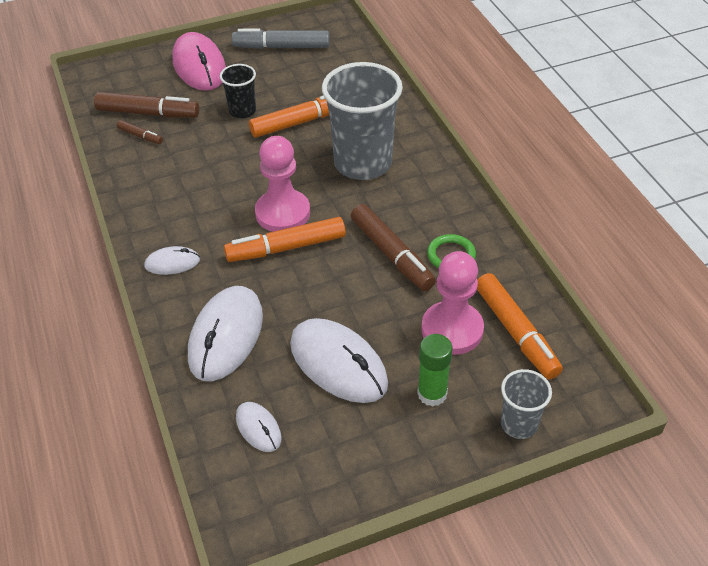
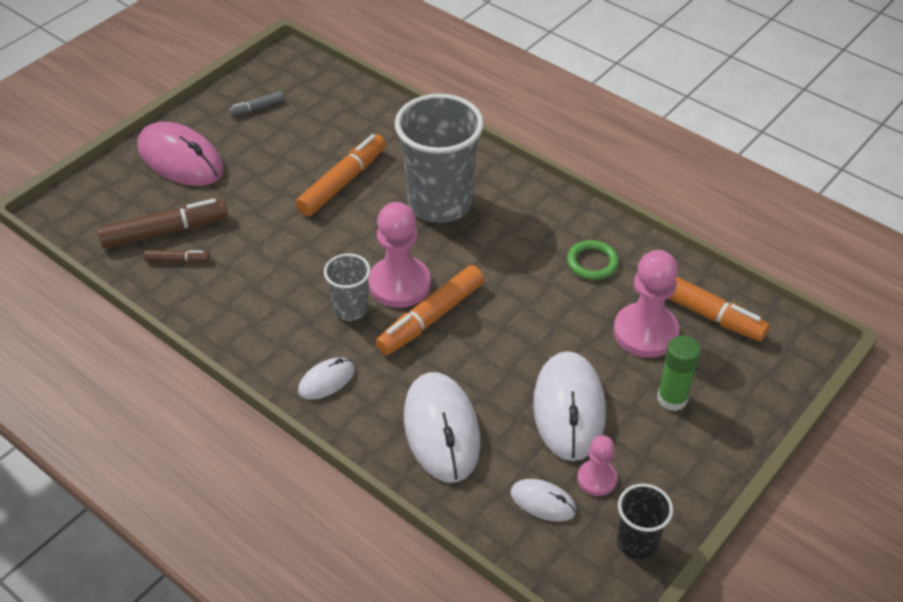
camera: 30 degrees left, 0 degrees up
(242, 111) = (270, 192): black cup -> black cup (637, 542)
(282, 47) = (257, 108): grey marker -> grey marker, size x0.49
(316, 430) = (596, 479): none -> pink pawn
(338, 364) = (569, 408): white mouse -> white mouse turned 75 degrees clockwise
(391, 254) = (537, 283): brown marker -> none
(519, 424) = (763, 392): grey cup -> grey cup (350, 309)

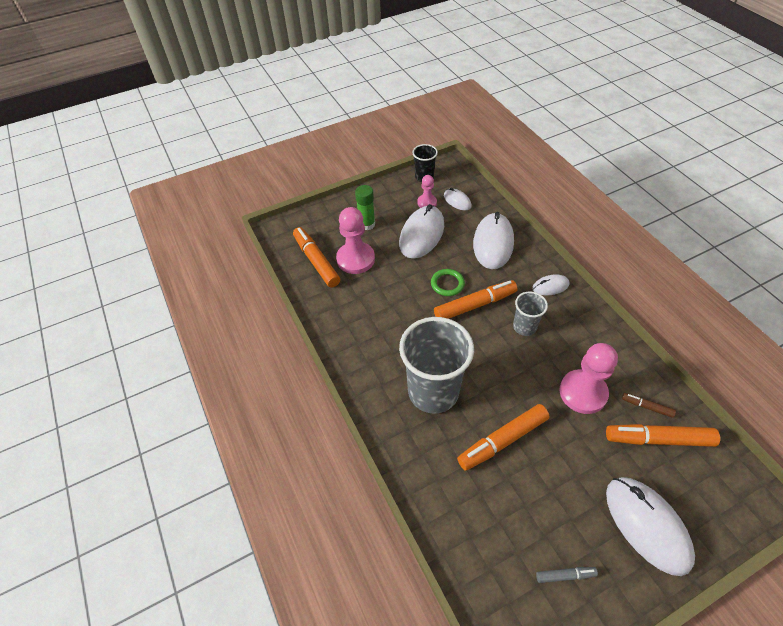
camera: 155 degrees left, 5 degrees up
(164, 231) = (658, 439): brown marker -> orange marker
(180, 159) = (647, 525): pink mouse -> white mouse
(399, 284) = (487, 334): pink pawn -> pink pawn (583, 392)
(592, 262) = (356, 310): green ring -> green ring (447, 284)

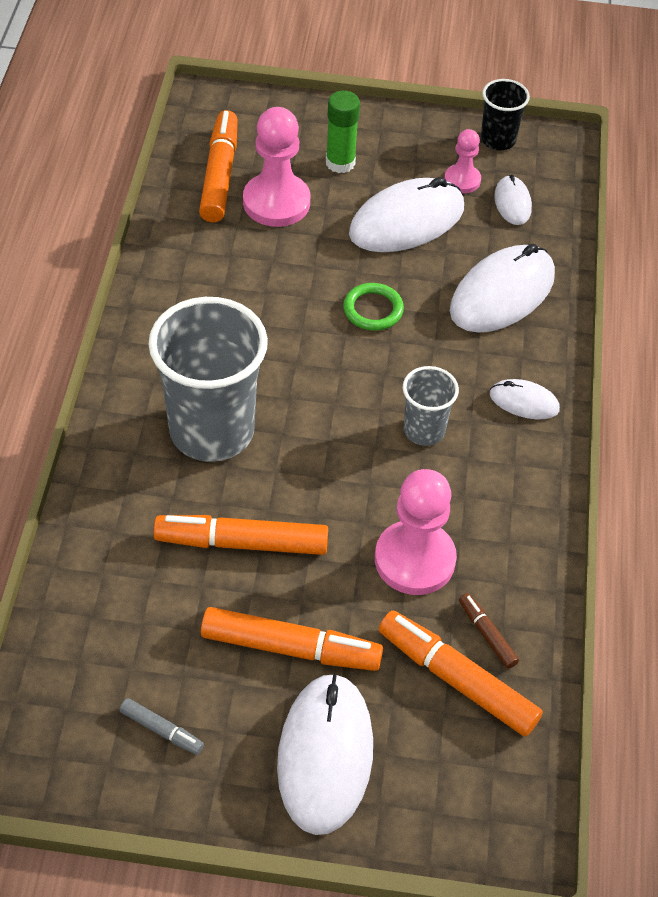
camera: 30 degrees right, 0 degrees up
(474, 305) = (382, 360): orange marker -> orange marker (290, 647)

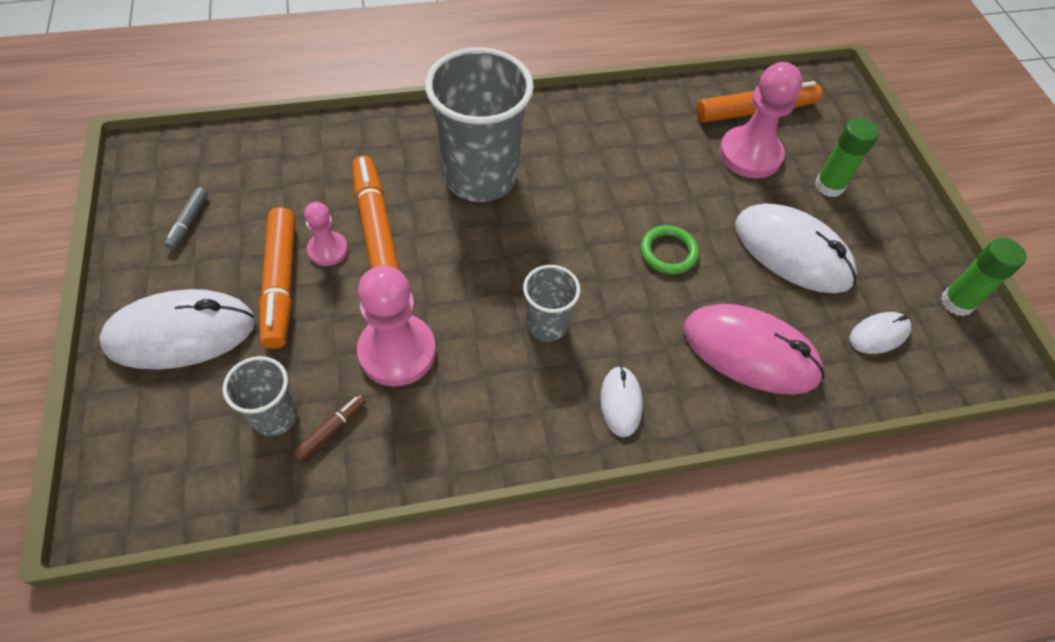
camera: 70 degrees right, 5 degrees up
(457, 680) = (275, 416): orange marker -> grey cup
(462, 180) = (878, 284): pink pawn -> pink pawn (328, 250)
(498, 140) = (956, 302): black cup -> green glue stick
(502, 294) = (750, 352): white mouse -> pink mouse

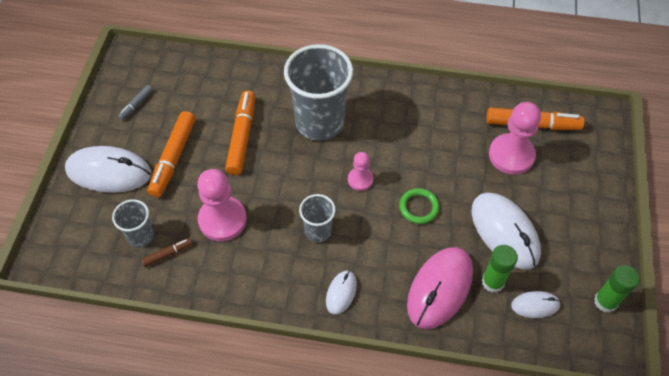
camera: 25 degrees right, 0 degrees up
(328, 250) = (208, 145): pink pawn -> pink pawn (360, 179)
(750, 352) = (440, 288): pink mouse -> pink mouse turned 75 degrees clockwise
(829, 186) = (557, 193): green glue stick -> green glue stick (493, 282)

